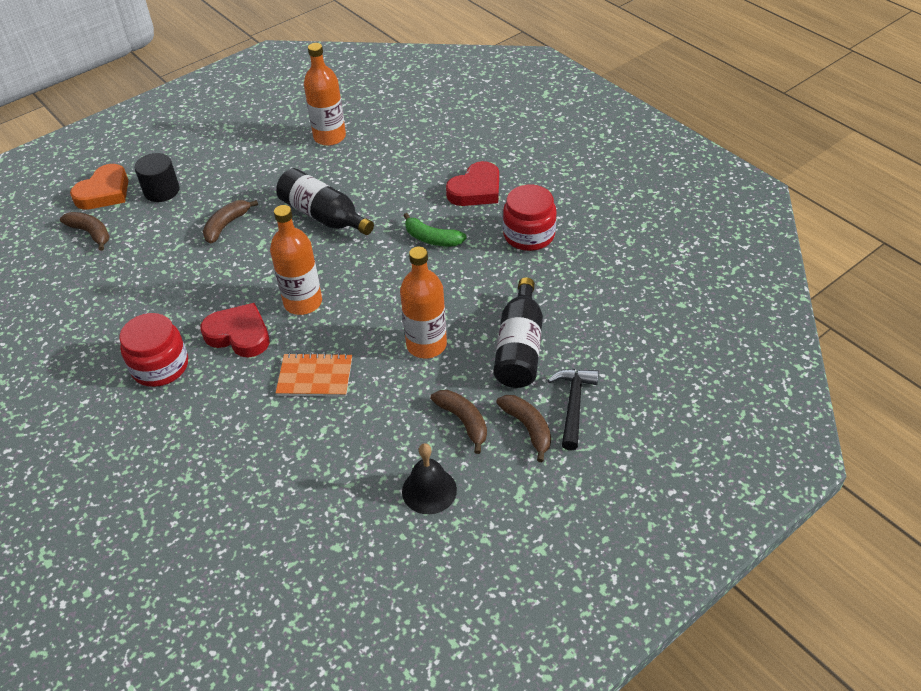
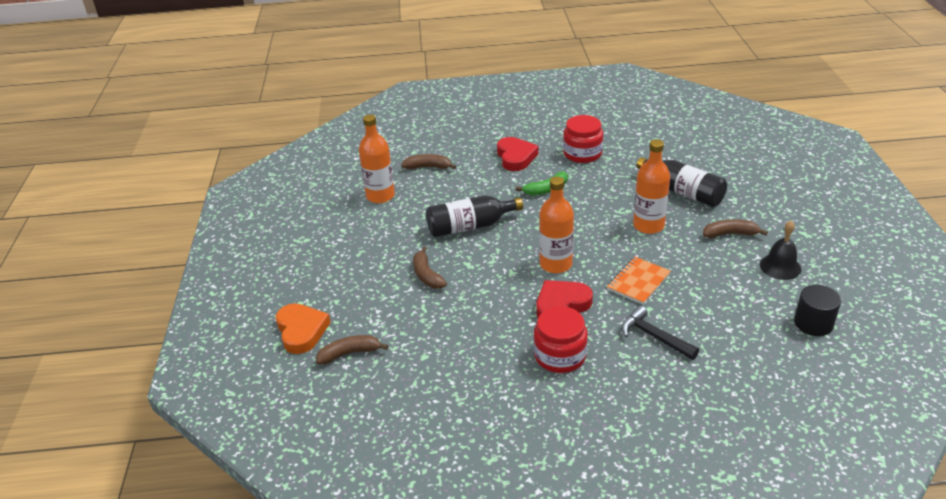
camera: 55 degrees left, 10 degrees down
(162, 191) = (341, 297): black cylinder -> black cylinder (813, 323)
(528, 428) = (754, 212): brown banana -> brown banana (428, 167)
(573, 405) = (747, 190): black hammer -> black hammer (654, 336)

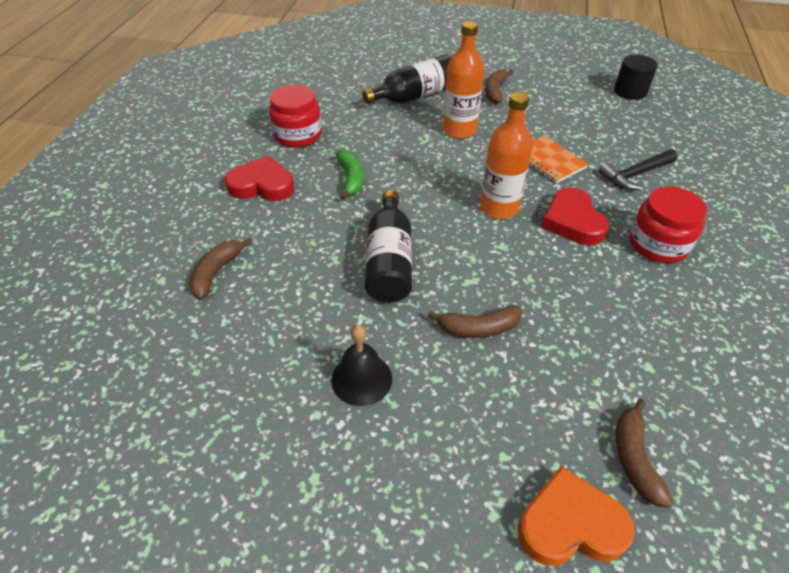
camera: 75 degrees left, 10 degrees up
(380, 196) = (252, 345): orange bottle -> none
(780, 266) = (552, 83): black bell -> black bell (361, 379)

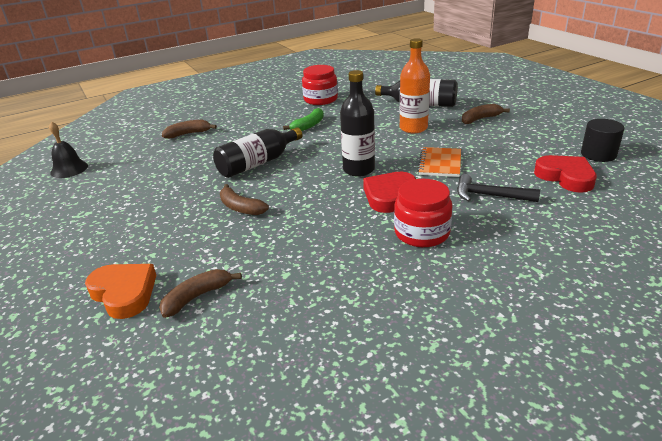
camera: 50 degrees right, 15 degrees down
(262, 185) = (265, 112): red heart -> red heart (566, 177)
(361, 379) = (162, 195): black bell -> black bell (69, 169)
(499, 208) = (359, 169): orange bottle -> black bottle

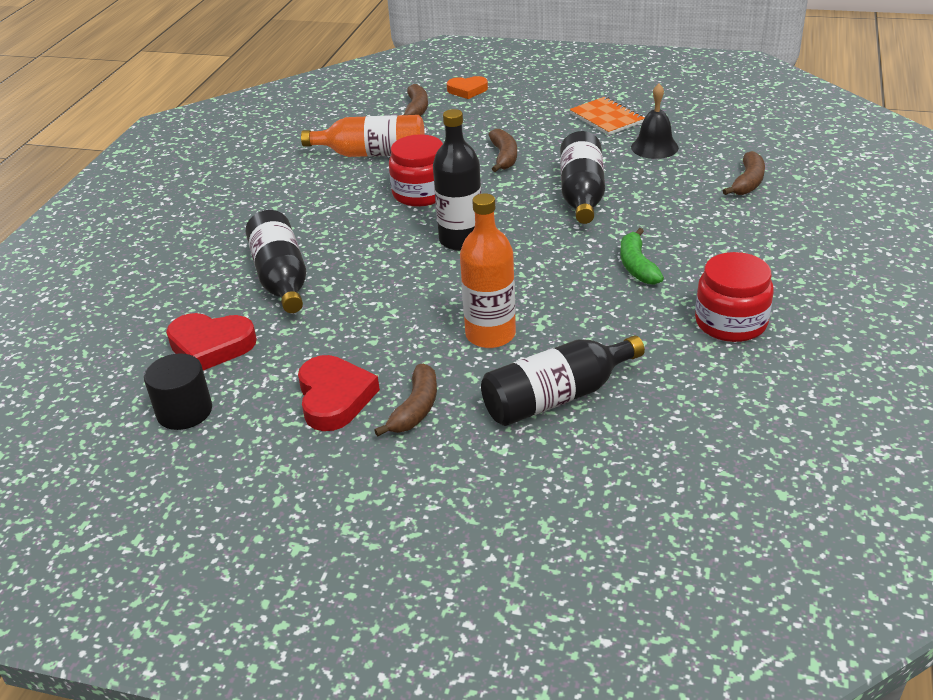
camera: 135 degrees right, 5 degrees up
(69, 169) = (744, 103): black bell -> black bell (654, 147)
(124, 293) = (467, 90): orange heart -> orange heart, size x0.66
(240, 207) = (504, 157): brown banana -> brown banana turned 90 degrees clockwise
(307, 265) = (372, 154): none -> orange bottle
(389, 195) = (386, 229): red heart -> red heart (334, 398)
(422, 233) = (311, 213): red jar -> red jar (421, 193)
(440, 163) = (380, 292): orange notebook -> orange notebook (606, 118)
(490, 196) = (281, 278): black hammer -> black bottle

